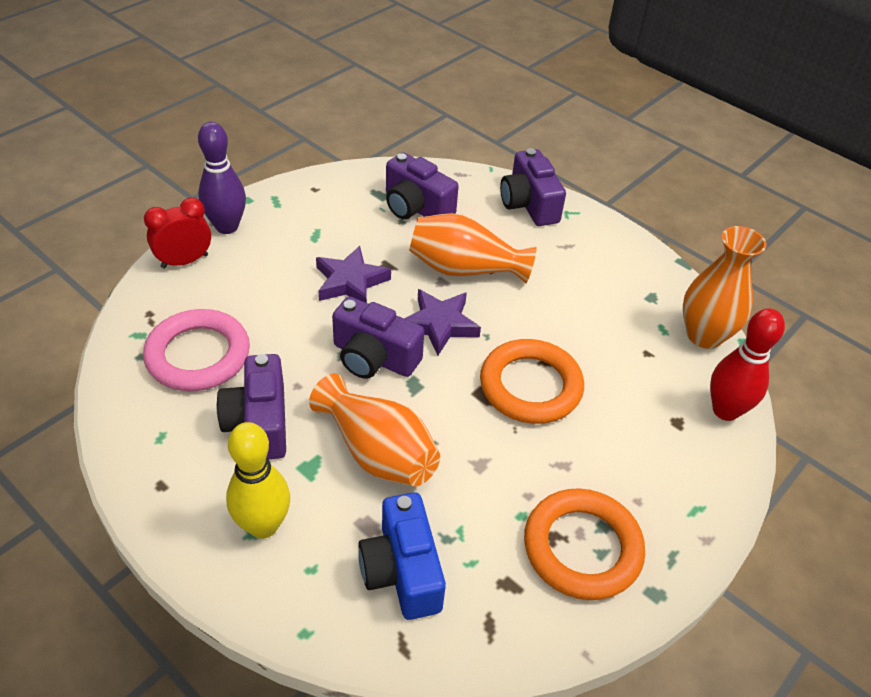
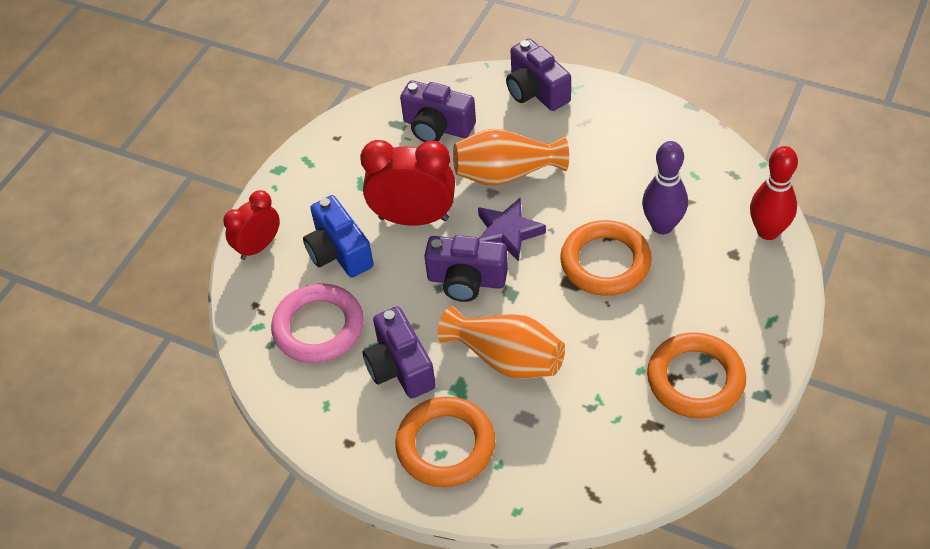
camera: 10 degrees left, 5 degrees up
(227, 227) = (277, 201): purple bowling pin -> purple bowling pin (662, 226)
(263, 525) = (445, 445): yellow bowling pin -> orange ring
(350, 282) = (413, 218): purple star -> red clock
(402, 571) = (568, 443): blue camera -> blue camera (339, 252)
(704, 335) = (730, 170): orange vase -> none

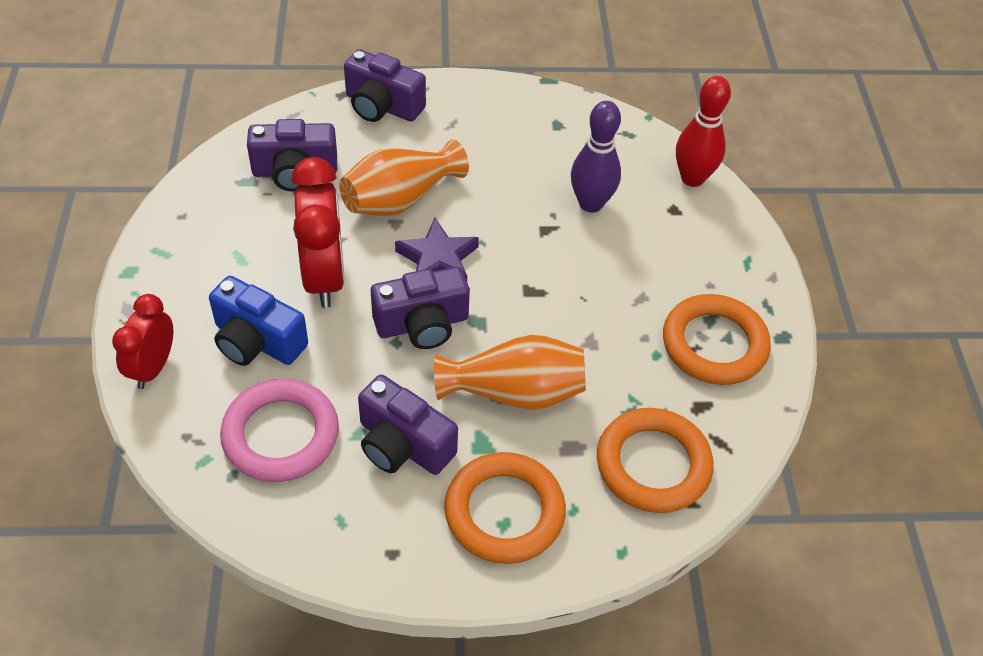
camera: 35 degrees left, 0 degrees up
(413, 218) = (324, 277): red clock -> red clock turned 105 degrees clockwise
(605, 262) = (557, 258): orange ring -> orange ring (653, 464)

